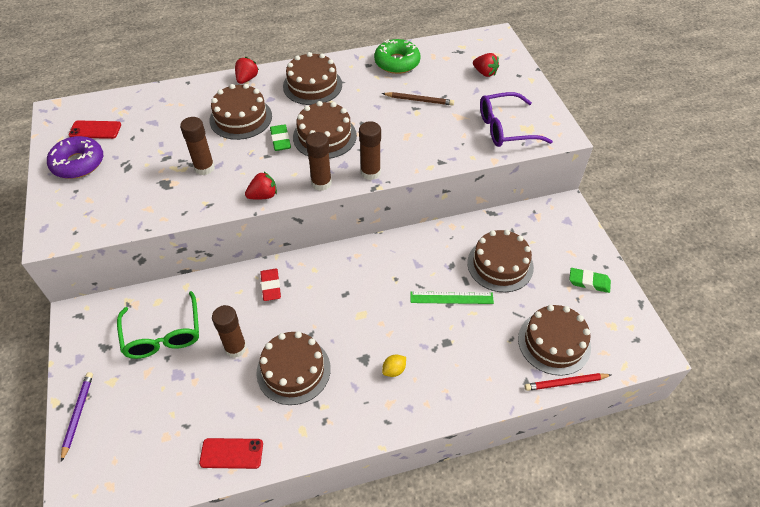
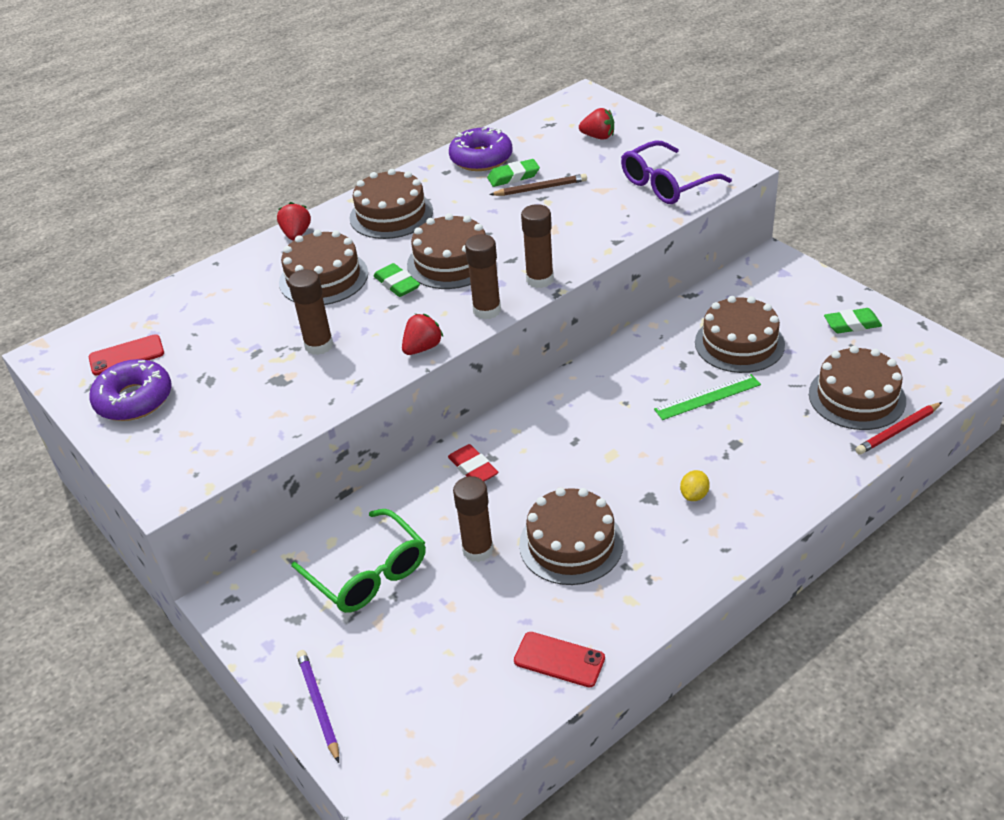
camera: 20 degrees left, 10 degrees down
(231, 453) = (559, 659): red phone -> red phone turned 45 degrees clockwise
(397, 62) = (481, 158): green donut -> purple donut
(408, 84) = (513, 177): none -> green eraser

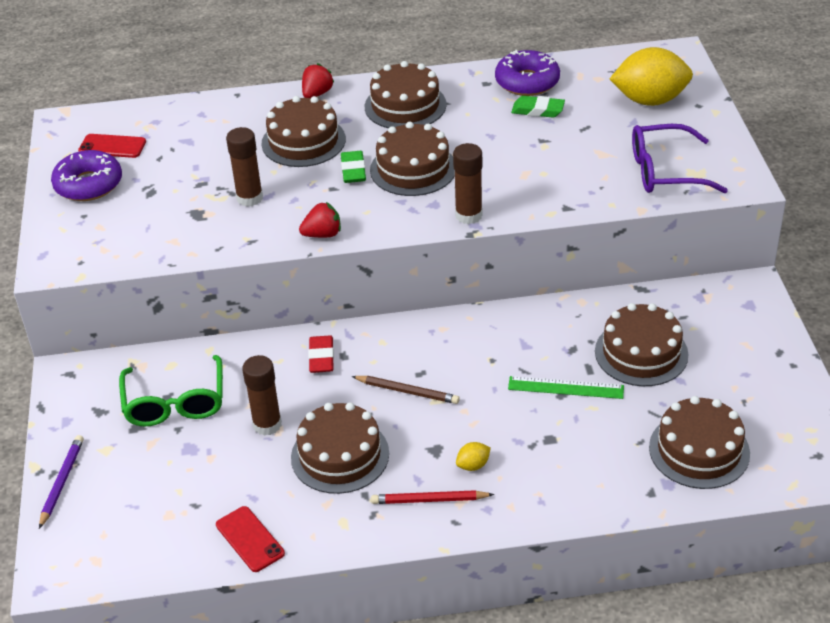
camera: 30 degrees right, 0 degrees up
(487, 310) = (401, 224): brown glue stick -> none
(541, 188) = (550, 131): brown pencil -> brown pencil (407, 392)
(598, 137) = (650, 100): red strawberry -> yellow lemon
(852, 324) = (764, 382): green eraser -> none
(897, 430) = (705, 497): red pencil -> red pencil (429, 500)

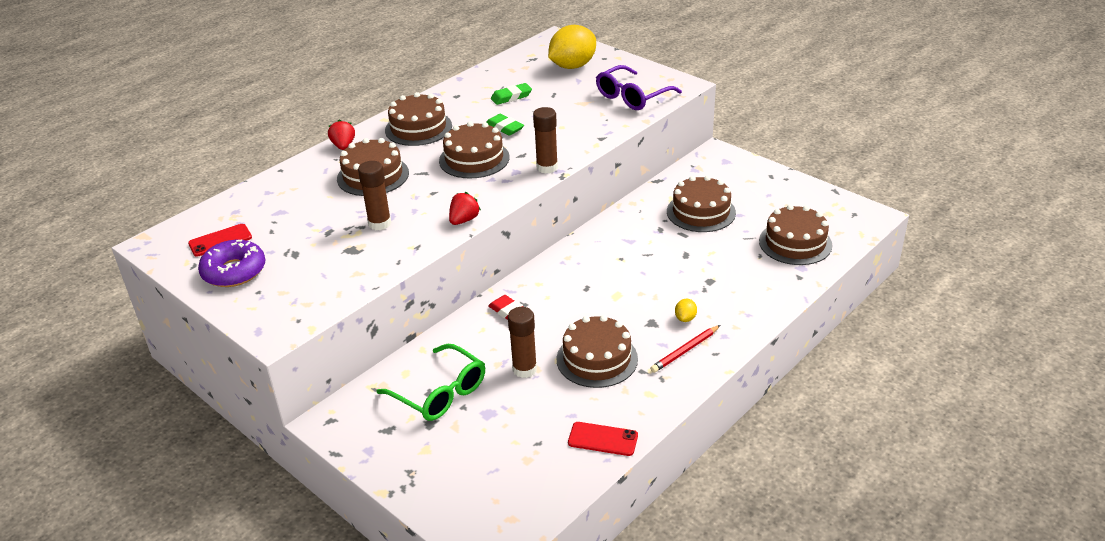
camera: 40 degrees left, 5 degrees down
(62, 482) = (418, 488): purple pencil -> none
(353, 170) = (433, 177): green eraser -> green eraser (504, 128)
(407, 392) = (592, 302): brown pencil -> none
(527, 82) = (483, 85): purple donut -> none
(565, 388) = (683, 250): green ruler -> none

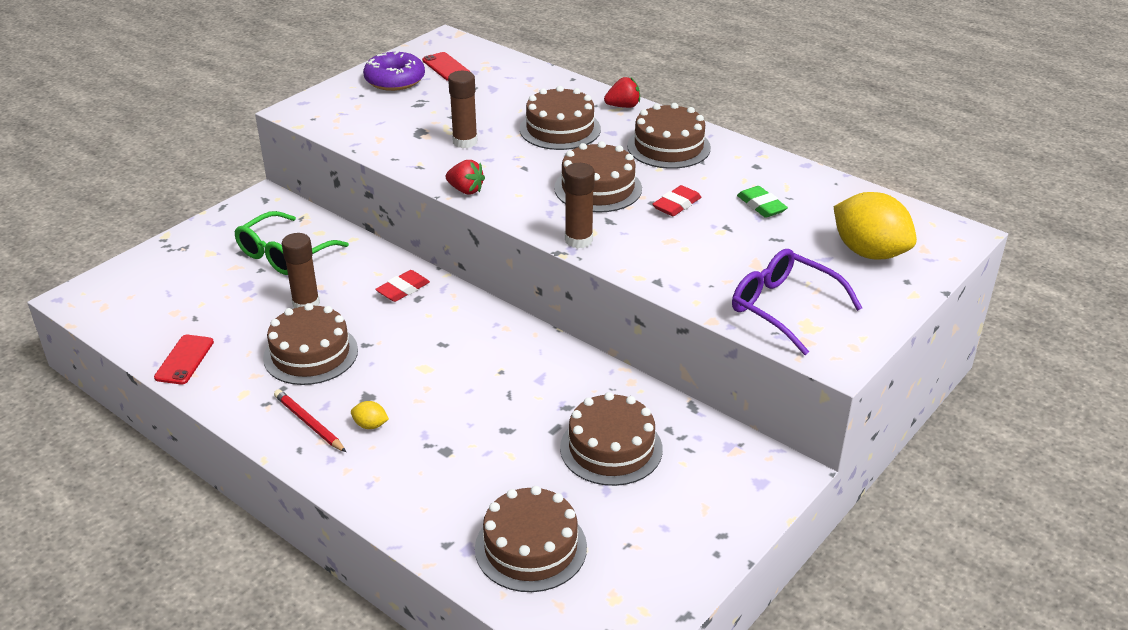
camera: 85 degrees right, 0 degrees up
(504, 128) = (676, 205): green eraser -> red eraser

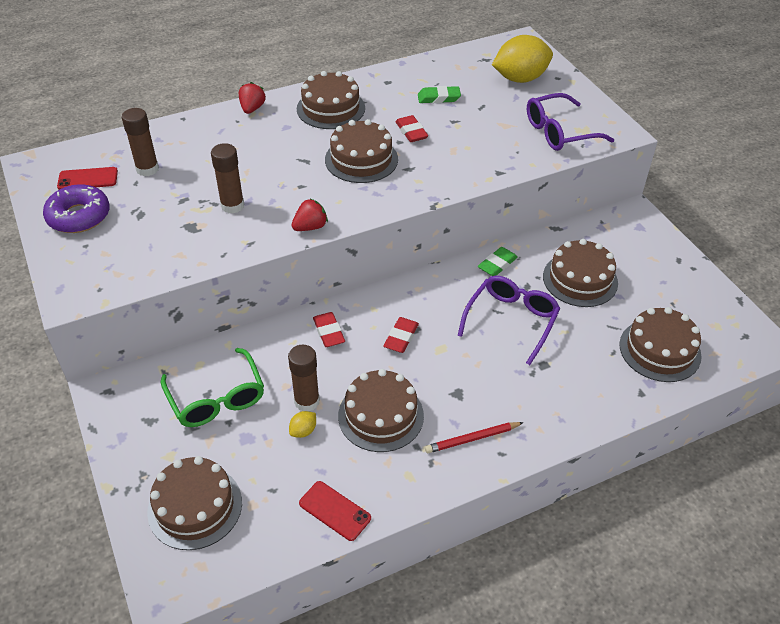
camera: 65 degrees left, 10 degrees up
(370, 425) = (494, 400): yellow lemon -> yellow lemon (303, 431)
(424, 337) = (401, 337): none -> red eraser
(500, 408) = (511, 321): none -> purple glasses
(560, 129) = (258, 150): brown cake -> brown cake (195, 506)
(578, 240) = (425, 191): brown glue stick -> brown glue stick (147, 169)
(587, 374) = (497, 264): none -> green eraser

